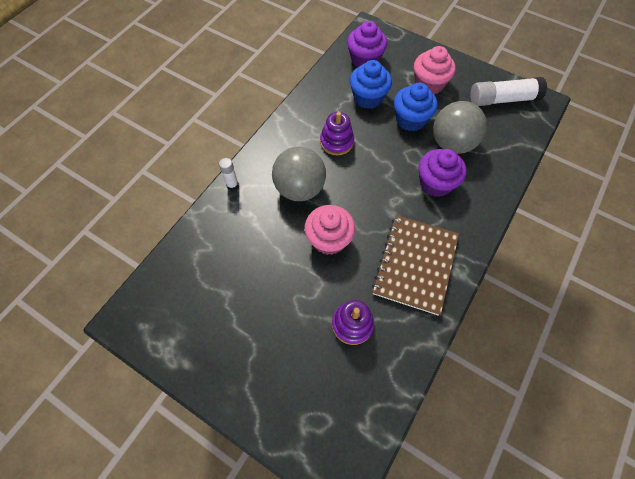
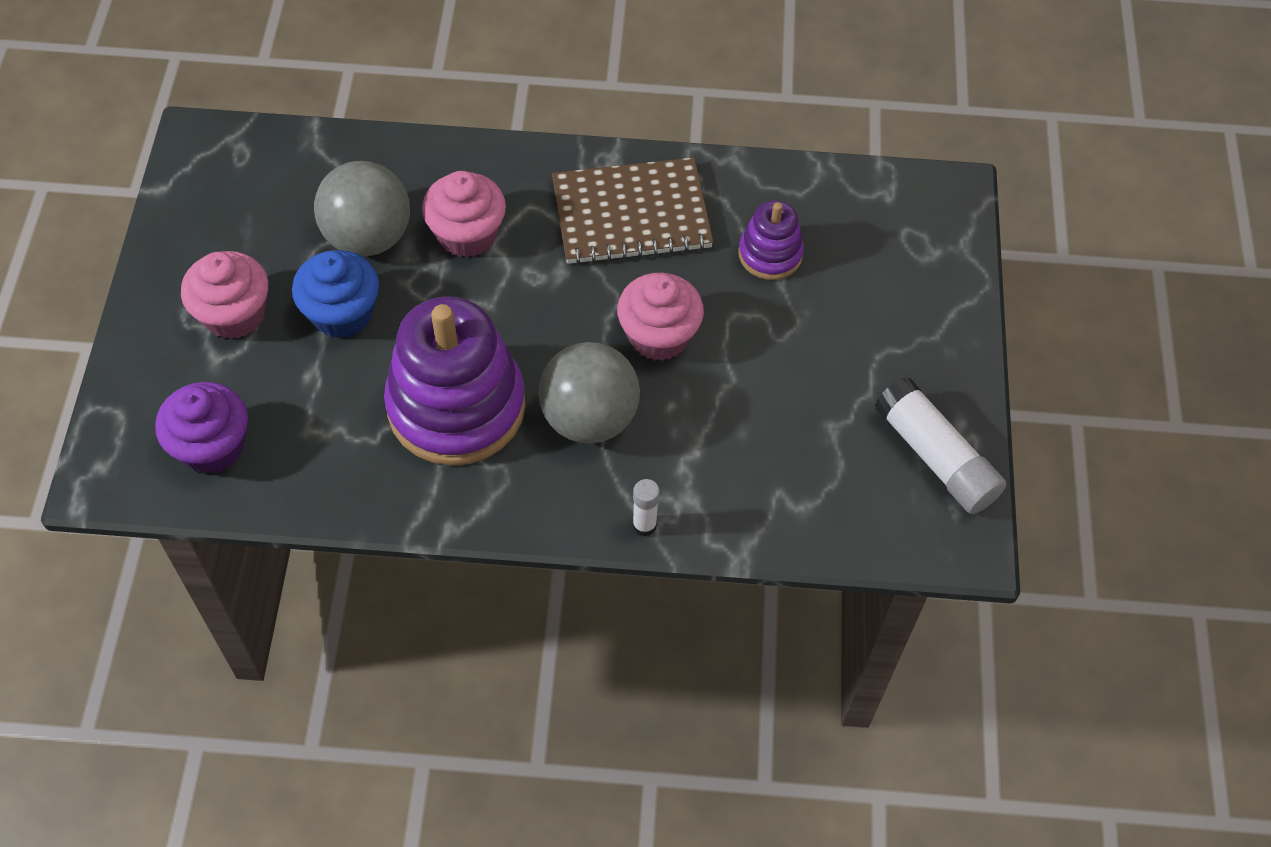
camera: 120 degrees left, 5 degrees down
(336, 142) = (456, 406): purple stacking toy -> purple stacking toy, size x2.01
(368, 98) = (319, 400): blue cupcake -> none
(435, 183) = (467, 234): purple cupcake -> pink cupcake
(502, 99) = (221, 194): white glue stick -> white glue stick (935, 457)

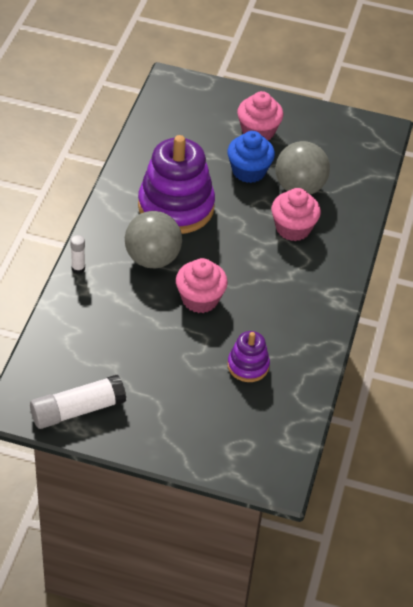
camera: 100 degrees right, 10 degrees down
(212, 446) = (178, 117): purple cupcake -> none
(631, 214) = (294, 304): brown notebook -> none

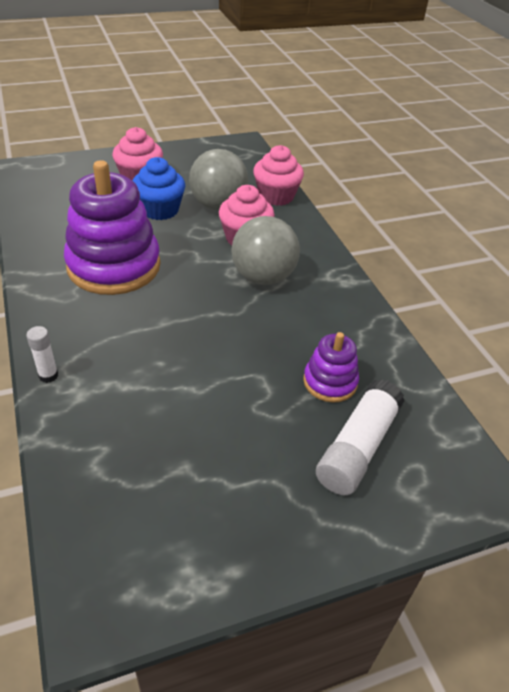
camera: 35 degrees left, 5 degrees down
(77, 410) = (185, 559): white glue stick -> white glue stick (358, 447)
(152, 259) = (130, 324): grey ball -> grey ball (263, 277)
(200, 299) = (217, 340): pink cupcake -> pink cupcake (276, 196)

